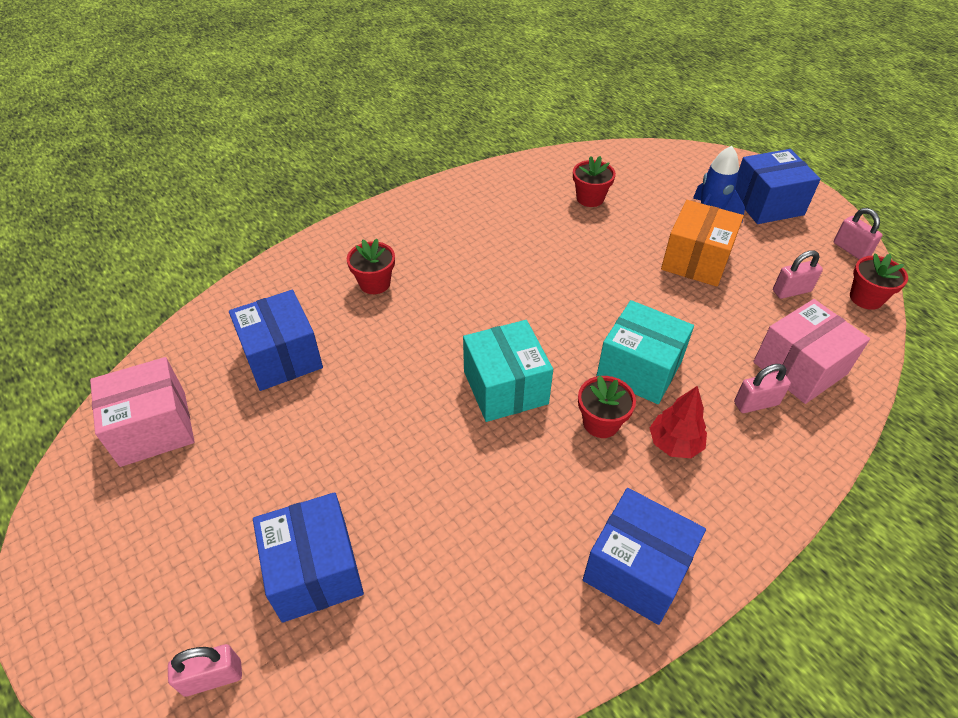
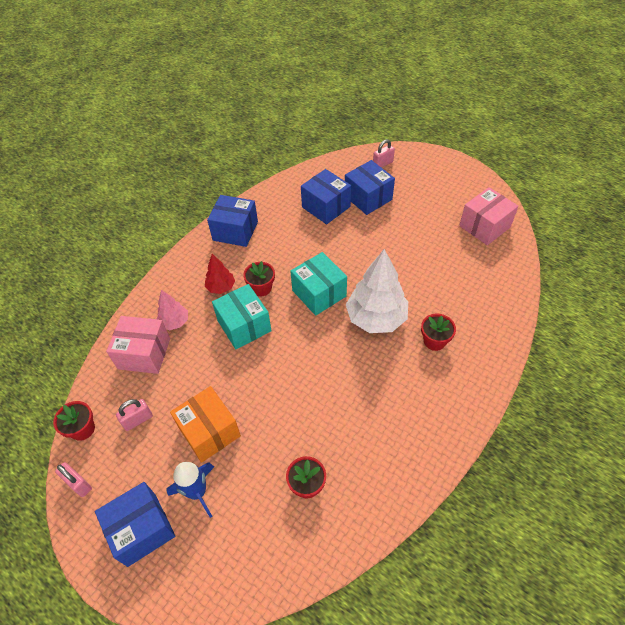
camera: 165 degrees right, 5 degrees up
(282, 357) = (453, 276): blue box -> blue box (326, 207)
(435, 329) = (376, 318): none -> white tree
(639, 369) = (244, 326): turquoise box -> turquoise box turned 45 degrees clockwise
(695, 260) = (209, 431): orange box -> orange box turned 45 degrees counterclockwise
(756, 403) = (174, 322): pink padlock -> pink tree
(800, 368) = (144, 353): pink box -> pink box turned 60 degrees clockwise

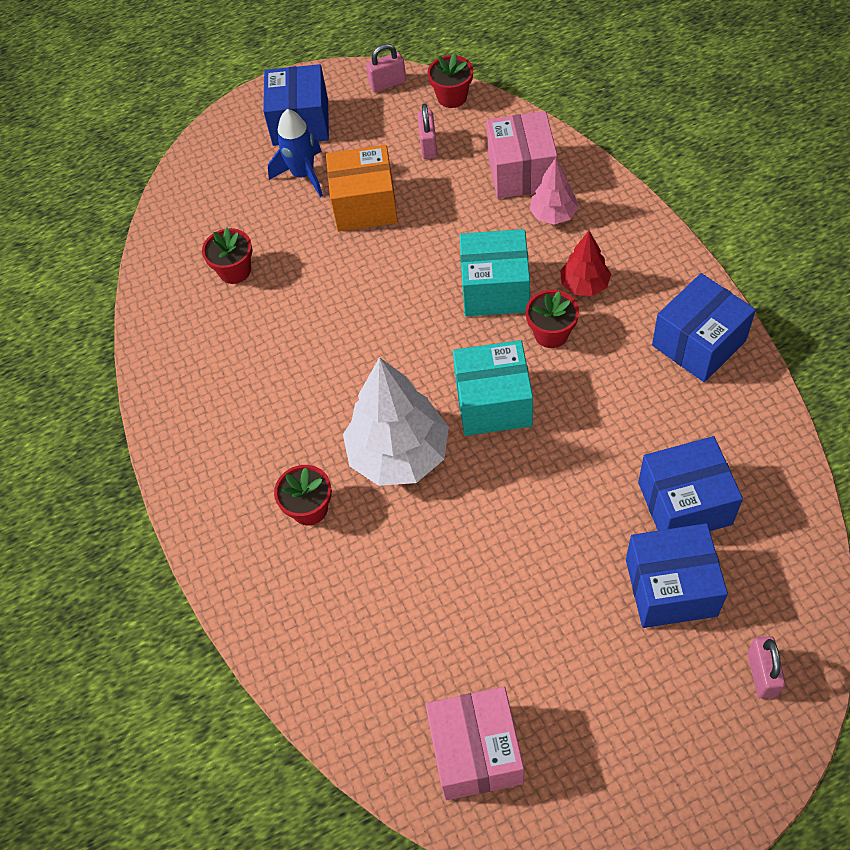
camera: 125 degrees right, 5 degrees up
(144, 353) = (521, 172): pink box -> pink box turned 45 degrees counterclockwise

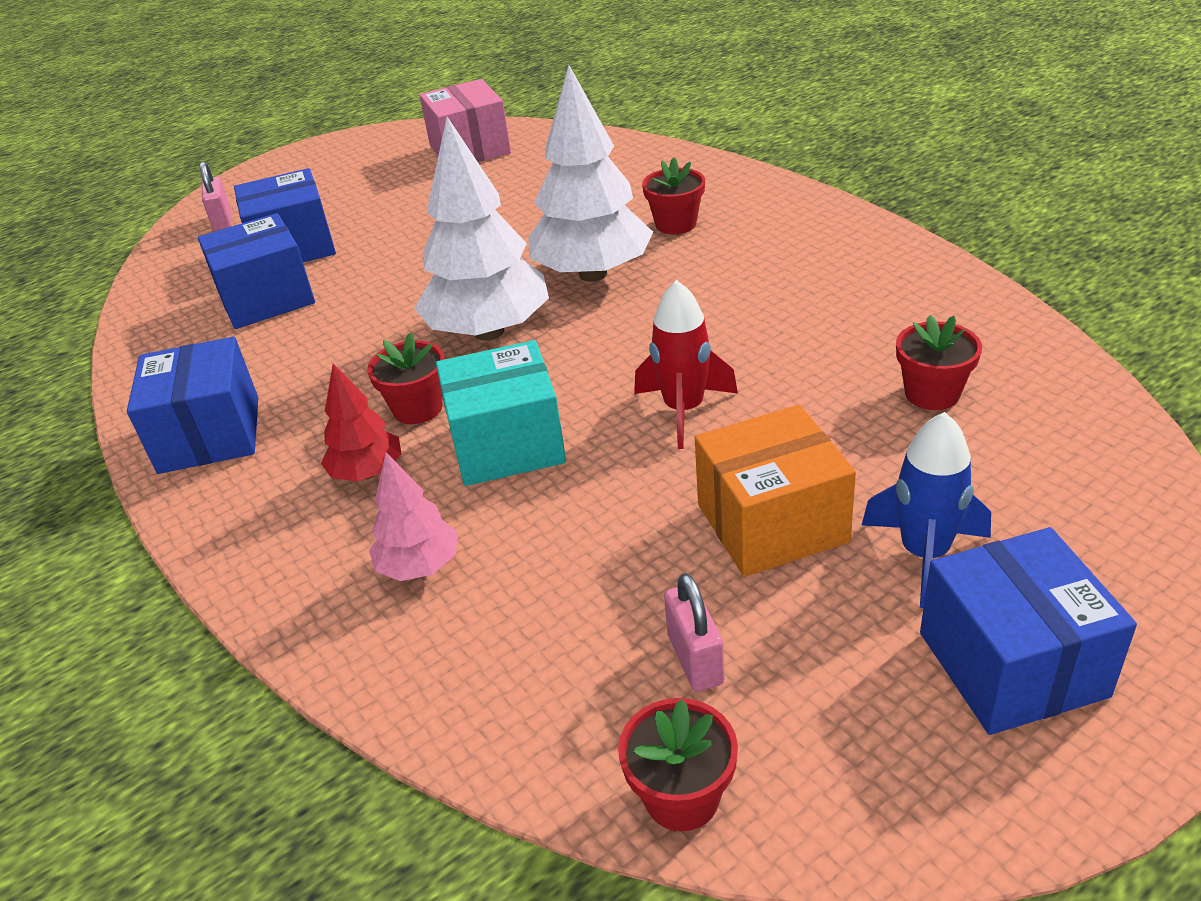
camera: 165 degrees right, 20 degrees down
(380, 291) = (684, 410): none -> red rocket
(388, 83) = (862, 810): pink padlock -> none
(493, 403) = (489, 331): turquoise box -> white tree
(521, 172) = (486, 636): pink box -> none
(698, 343) = (210, 435): blue box -> blue box turned 45 degrees counterclockwise

